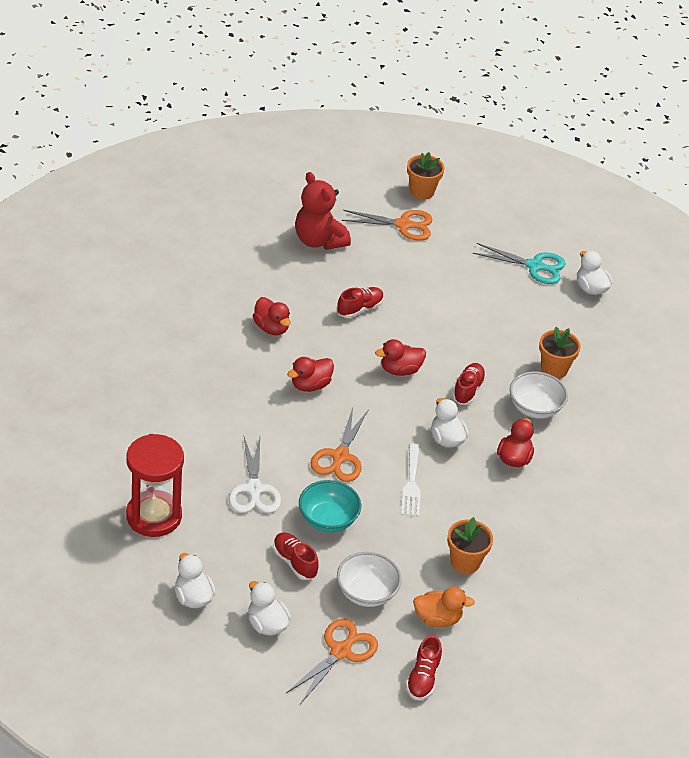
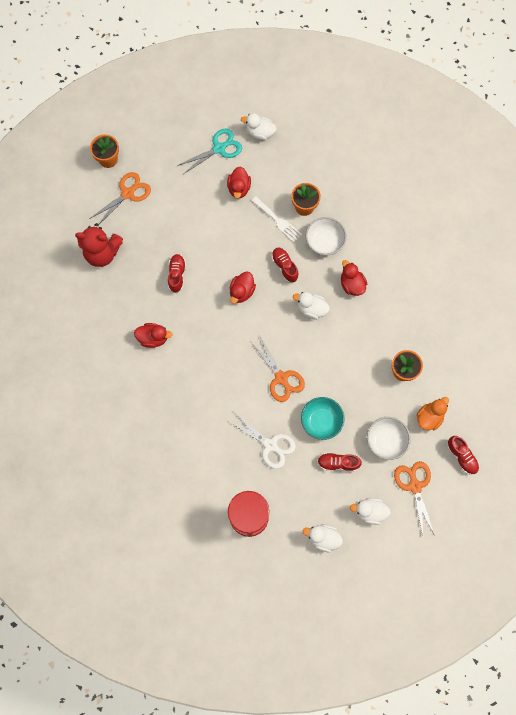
camera: 45 degrees left, 30 degrees up
(310, 385) = (215, 351): red duck -> red duck (239, 188)
(411, 484) = (329, 355): white fork -> white fork (278, 221)

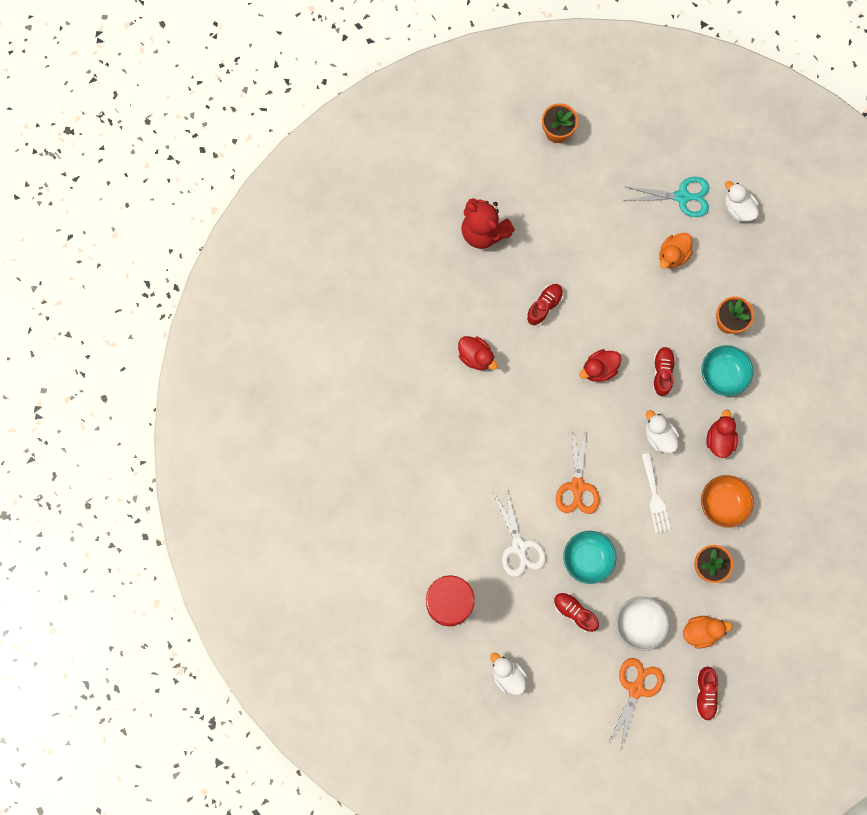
camera: 35 degrees right, 5 degrees up
(128, 193) = (553, 183): orange scissors -> none
(239, 188) = (673, 255): red duck -> orange duck
(278, 221) = (689, 318): white fork -> white fork (655, 497)
(324, 242) = (723, 374): white bowl -> turquoise bowl
(369, 511) = (572, 682): white duck -> none
(383, 324) = (723, 503): none -> orange bowl

